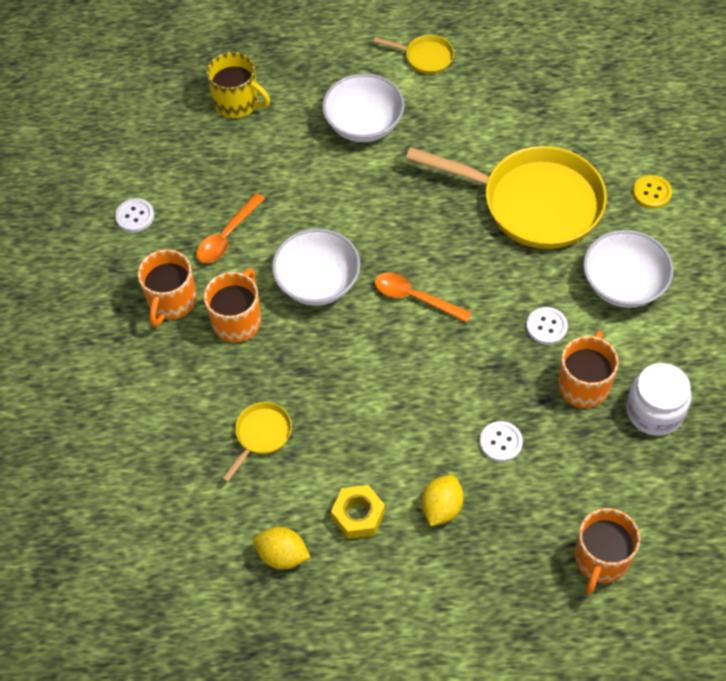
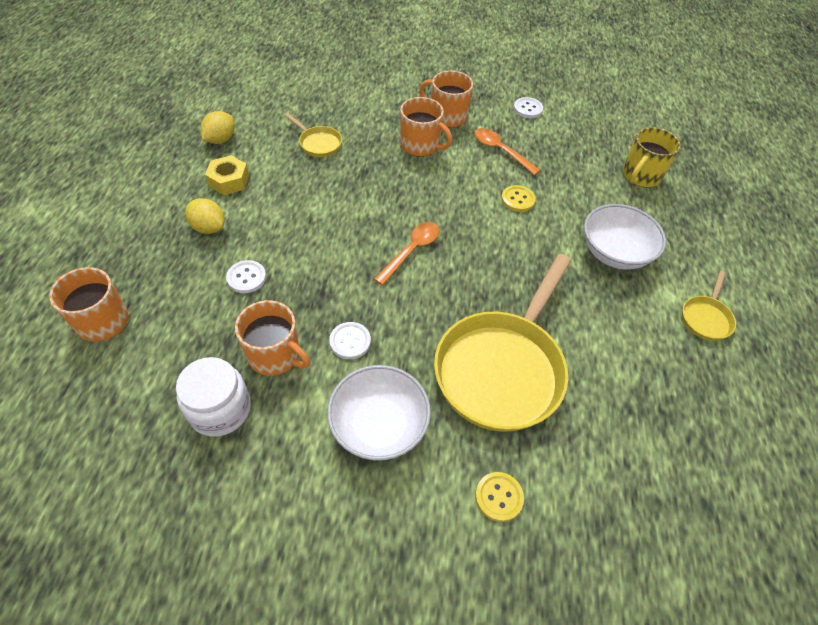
camera: 95 degrees right, 5 degrees down
(308, 211) = (517, 199): none -> yellow button
(318, 282) = (444, 193): white bowl -> none

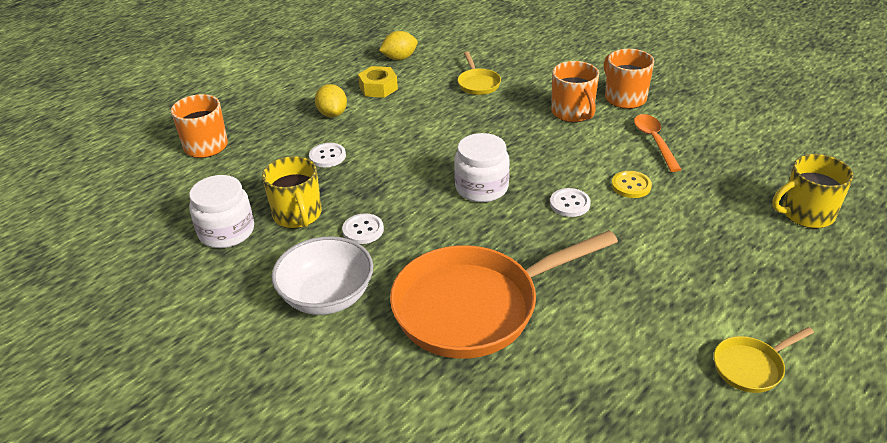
camera: 40 degrees right, 15 degrees down
(275, 355) = (298, 215): orange mug -> yellow mug
(411, 250) = (481, 187): orange spoon -> white jar
(499, 497) = (373, 395): yellow button -> none
(502, 368) = (474, 307): yellow pan -> orange pan
(528, 109) = (724, 116): white button -> white button (569, 204)
(614, 253) = (696, 267): white bowl -> none

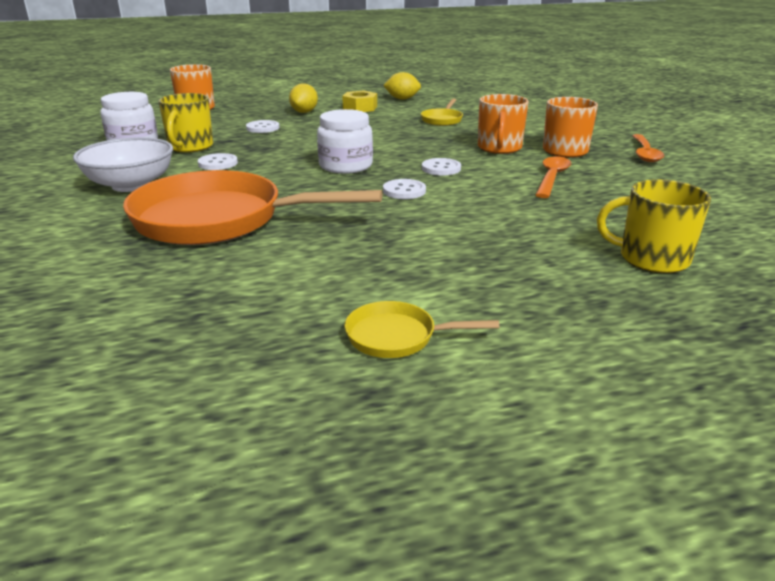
camera: 30 degrees right, 10 degrees down
(562, 160) = (441, 168): none -> white button
(631, 186) = (481, 195): yellow button -> none
(683, 81) = (645, 153): none -> orange spoon

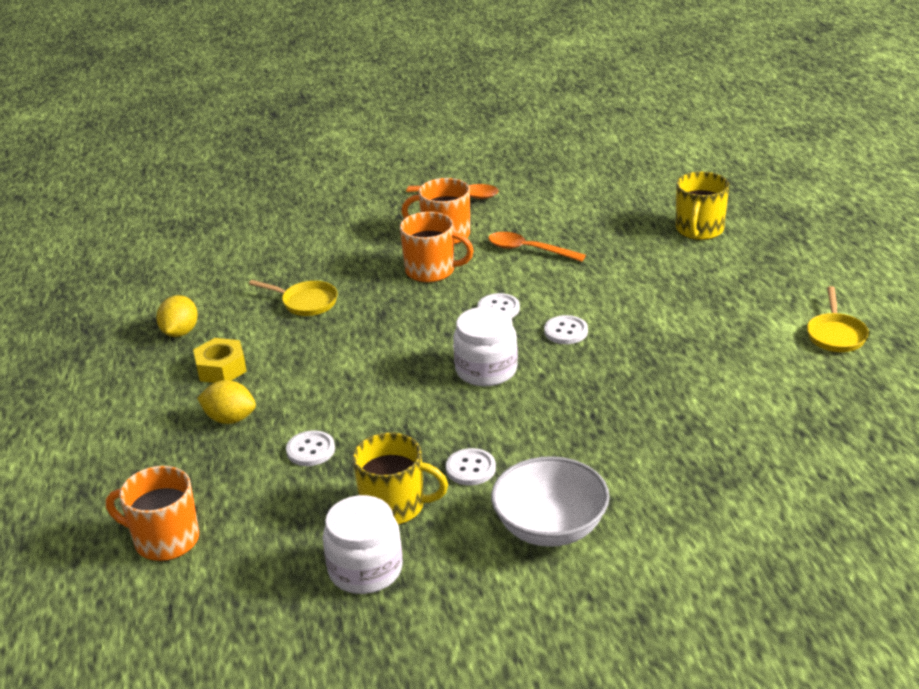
camera: 85 degrees left, 5 degrees up
(219, 220) = (650, 440): orange pan -> none

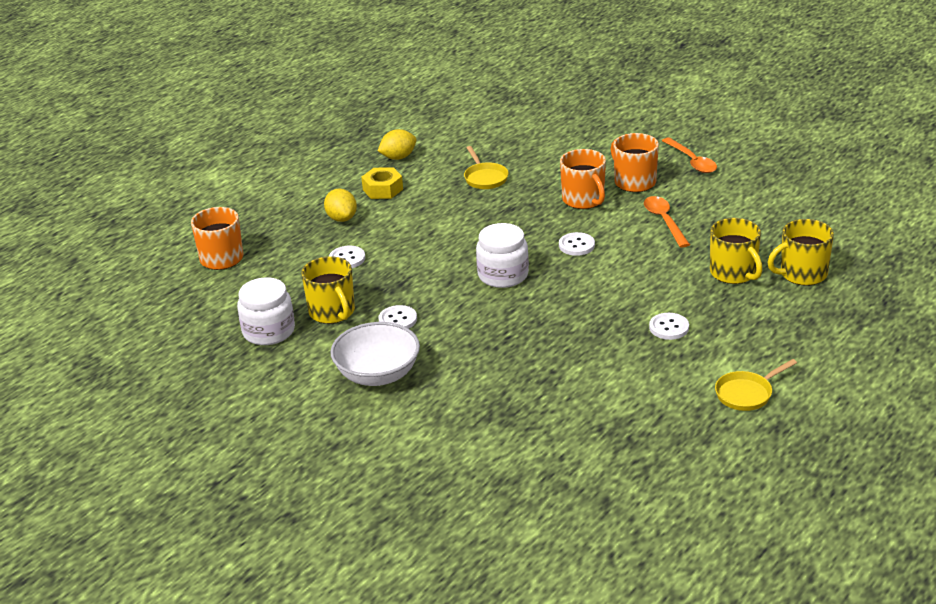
camera: 50 degrees right, 0 degrees up
(565, 331) = (587, 282): white button -> white button (669, 327)
(655, 257) = (734, 273): none -> yellow mug

